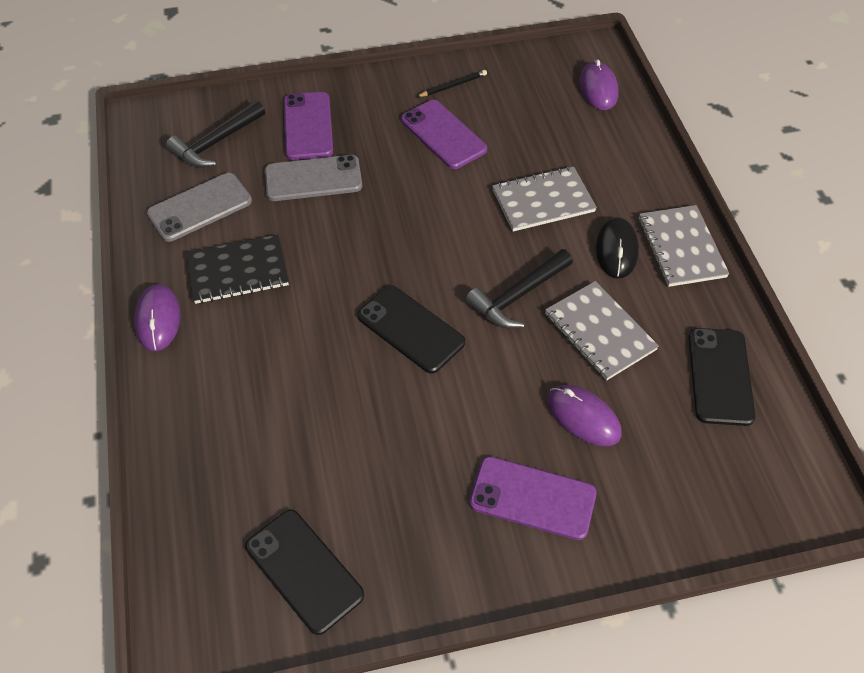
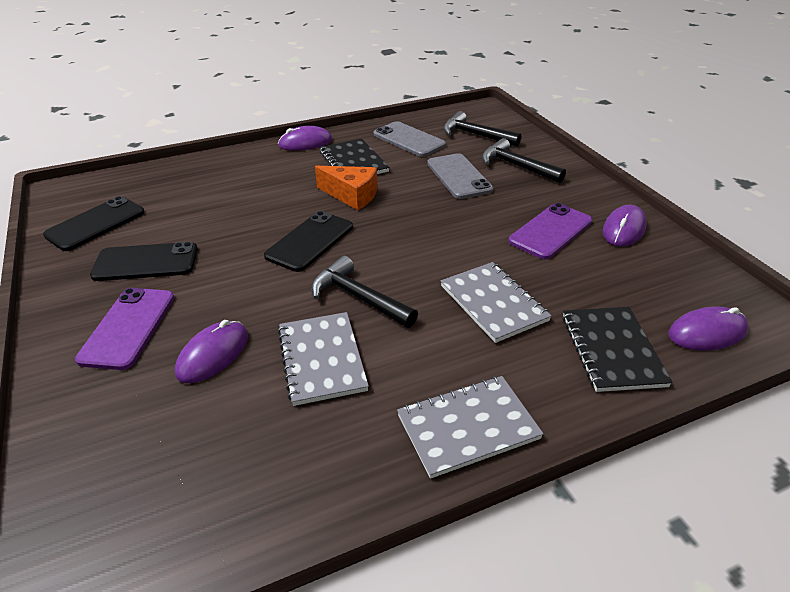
camera: 80 degrees right, 15 degrees down
(308, 126) = (516, 166): purple phone -> black hammer
(323, 282) = (352, 195): none -> orange cheese
(453, 86) = (623, 229): black pencil -> purple mouse
(599, 332) = (321, 359): grey notebook -> grey notebook turned 60 degrees counterclockwise
(610, 146) = (611, 350): none -> black notebook
(616, 250) = (443, 366): black mouse -> none
(720, 376) = (265, 474): black phone -> black phone (146, 262)

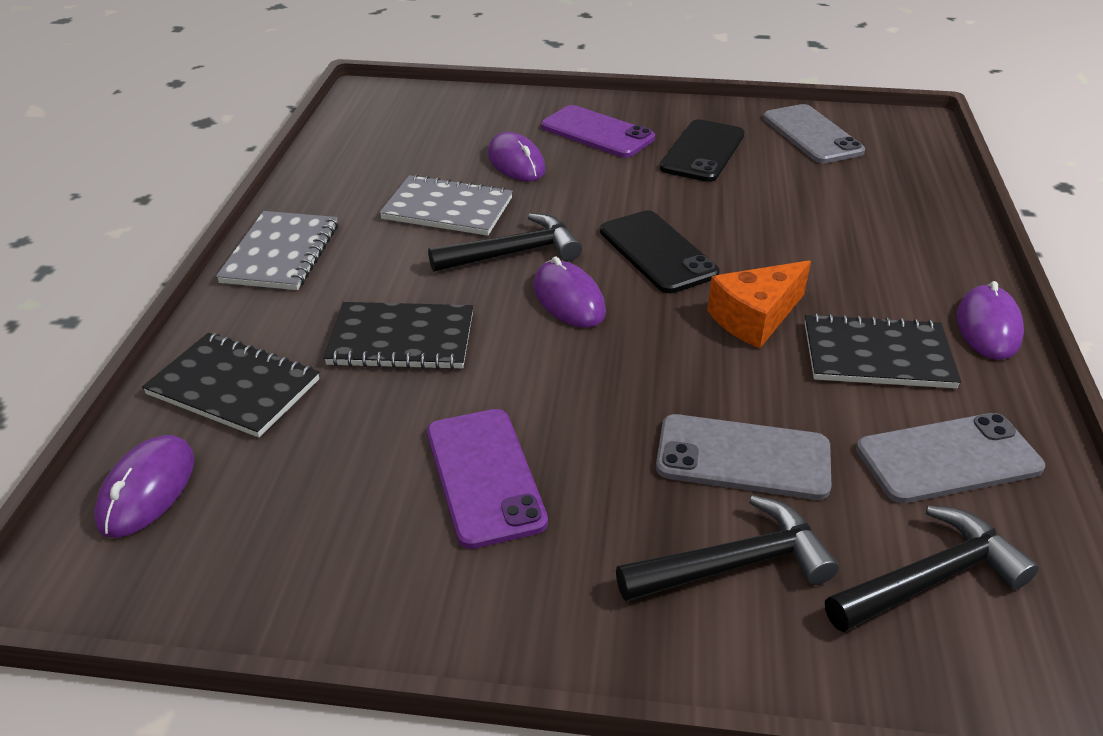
camera: 120 degrees right, 0 degrees up
(95, 224) = (812, 135): black phone -> grey phone
(493, 303) = (401, 339): grey notebook -> black notebook
(623, 229) = (404, 576): purple mouse -> purple mouse (568, 299)

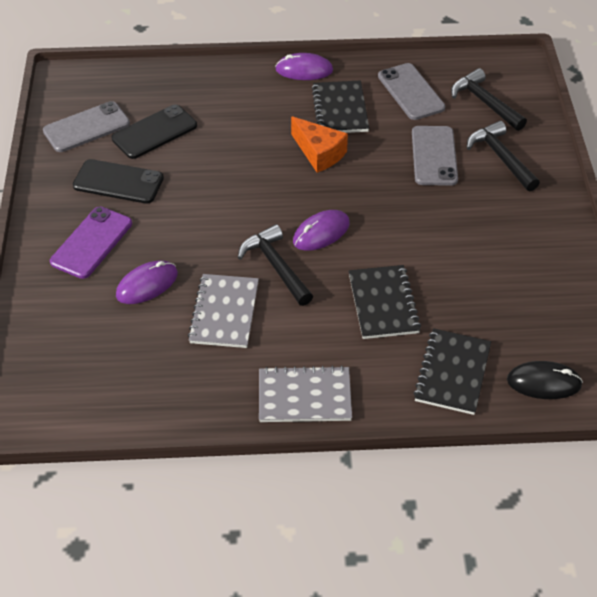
camera: 100 degrees left, 10 degrees up
(147, 489) = (544, 382): purple mouse -> black mouse
(485, 476) = (481, 246): purple phone -> none
(657, 252) = (259, 197): black phone -> black phone (154, 132)

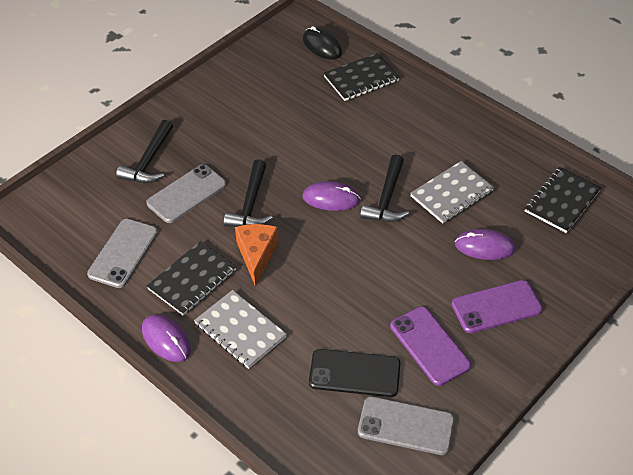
camera: 135 degrees left, 0 degrees up
(118, 182) = (429, 346): black phone -> purple phone
(304, 396) = (455, 120): grey notebook -> grey notebook (240, 331)
(383, 303) = (350, 133): black notebook -> black notebook (561, 201)
(484, 102) = (91, 205): black hammer -> black hammer (250, 204)

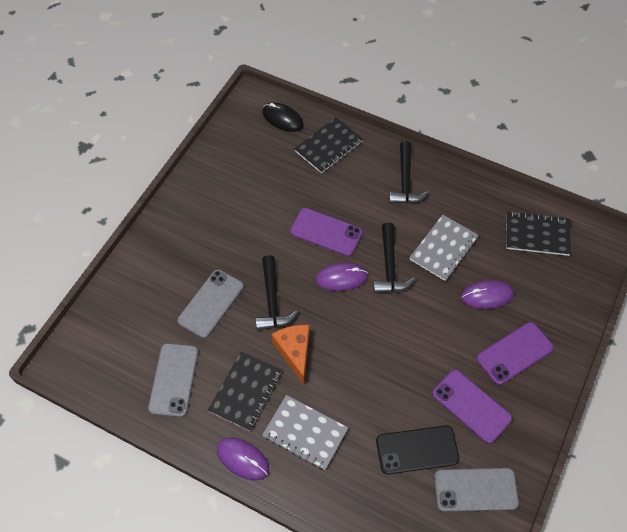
camera: 15 degrees left, 10 degrees up
(149, 161) = (165, 277): black hammer -> black hammer (405, 181)
(330, 154) = (326, 232): none -> purple phone
(561, 201) = (537, 235): black notebook -> black notebook turned 75 degrees clockwise

